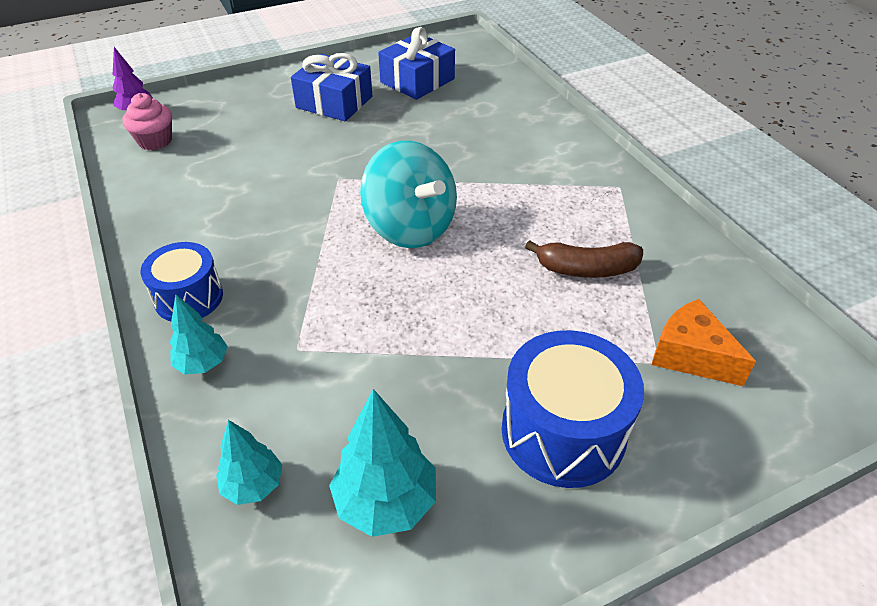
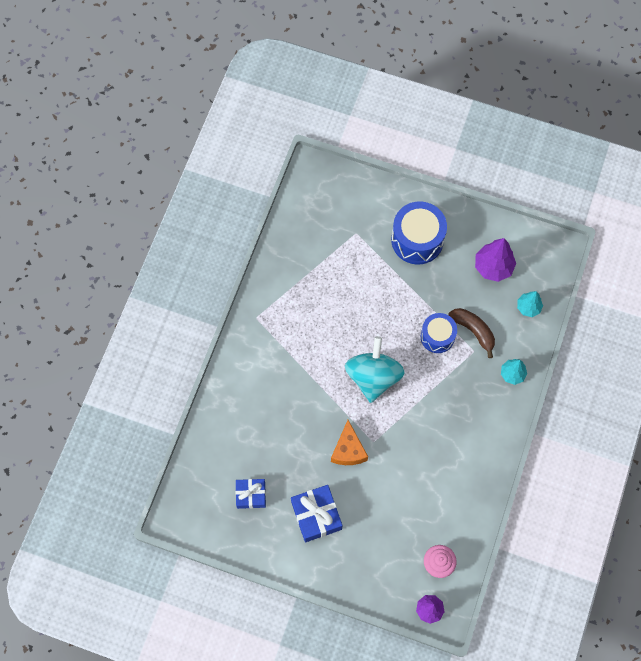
camera: 135 degrees left, 25 degrees up
(189, 298) = (495, 416): blue drum -> blue drum (437, 336)
(386, 502) = (493, 267): turquoise tree -> purple tree
(417, 80) = (251, 495): blue gift -> blue gift, size x0.66
(586, 269) = (329, 290): brown banana -> brown banana (474, 331)
(690, 355) = (342, 225): orange cheese -> orange cheese (348, 450)

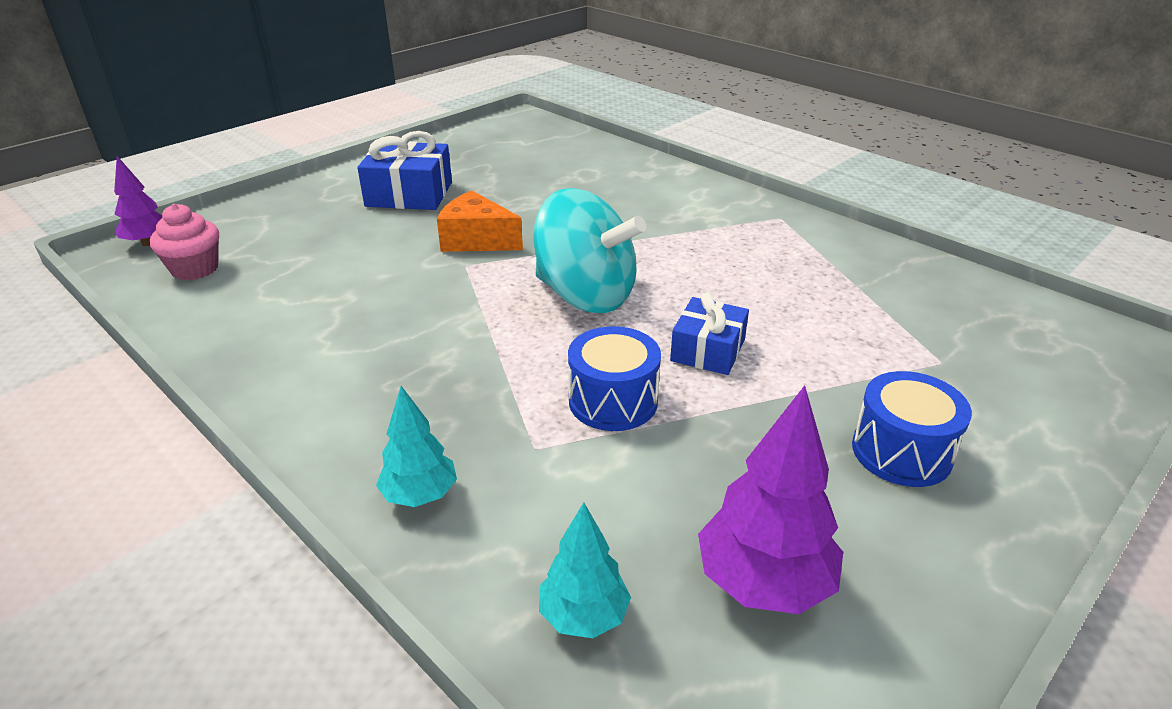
camera: 115 degrees right, 35 degrees down
(251, 495) = (494, 161): blue gift -> blue gift (708, 350)
(417, 240) = (901, 452): blue drum -> blue drum, size x0.64
(474, 331) = (587, 466): brown banana -> none

